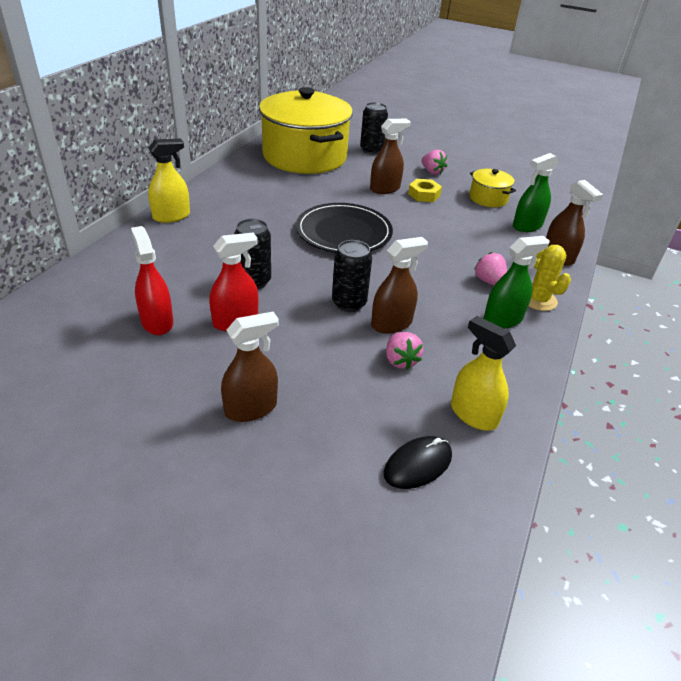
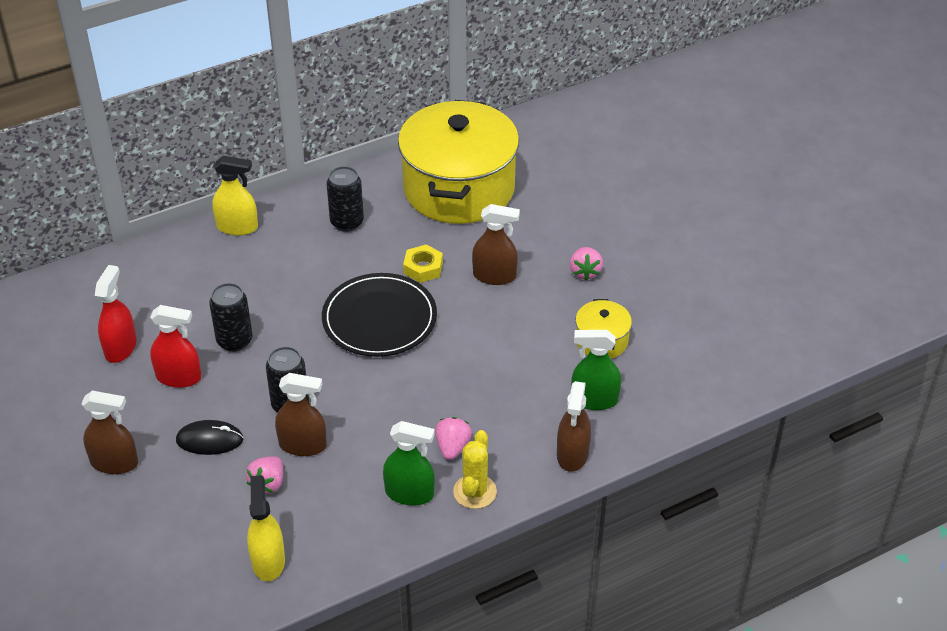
camera: 40 degrees right, 5 degrees up
(371, 150) = (552, 206): black can -> black can (347, 222)
(418, 464) = (180, 573): black mouse -> black mouse (209, 440)
(424, 194) = (530, 303): yellow nut -> yellow nut (423, 268)

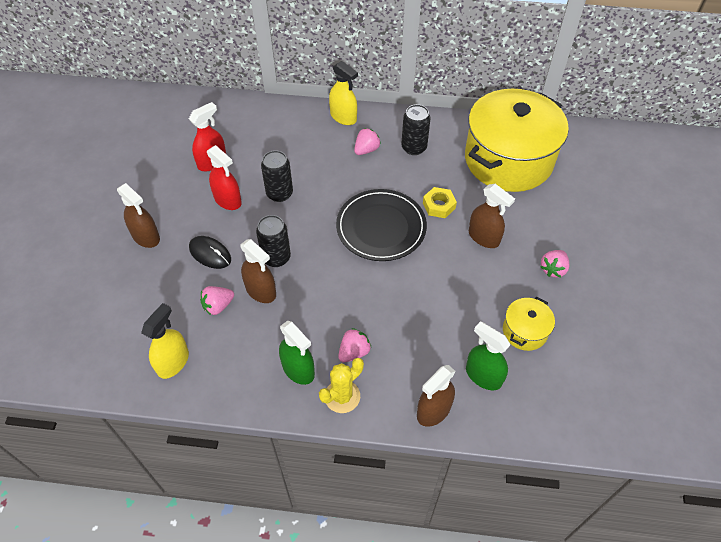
camera: 35 degrees right, 10 degrees up
(295, 249) = (366, 150): none -> pink strawberry

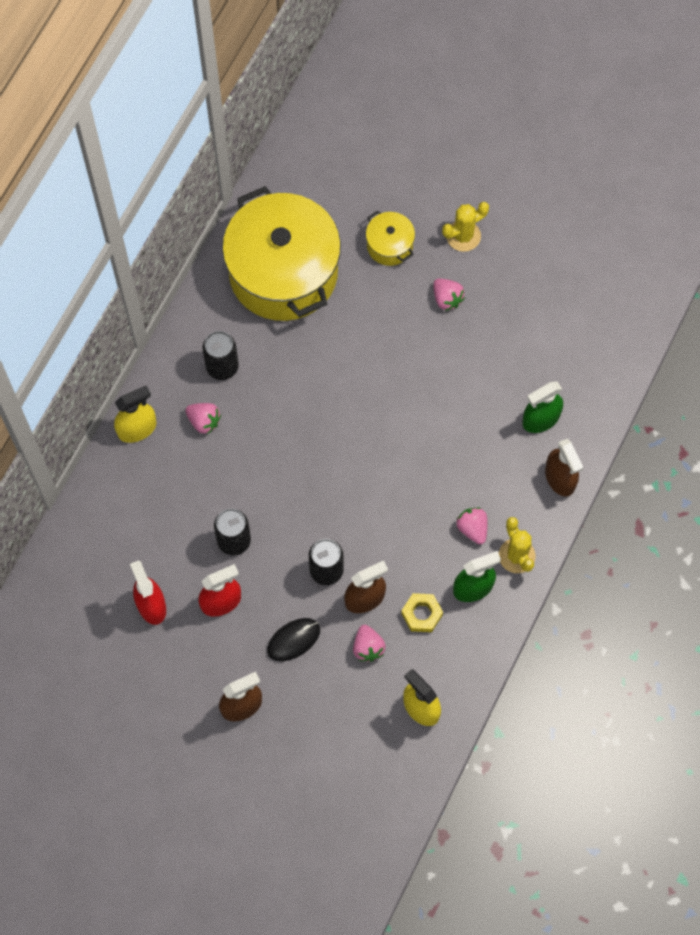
camera: 70 degrees left, 15 degrees up
(366, 150) = (204, 421): pink strawberry -> pink strawberry turned 150 degrees clockwise
(381, 227) = (327, 447): black plate -> none
(439, 205) = (320, 375): yellow nut -> yellow nut (422, 614)
(484, 237) = (381, 347): brown spray bottle -> none
(525, 331) = (507, 360): yellow pot -> yellow pot (389, 245)
(616, 264) = (463, 236): none -> yellow cactus

